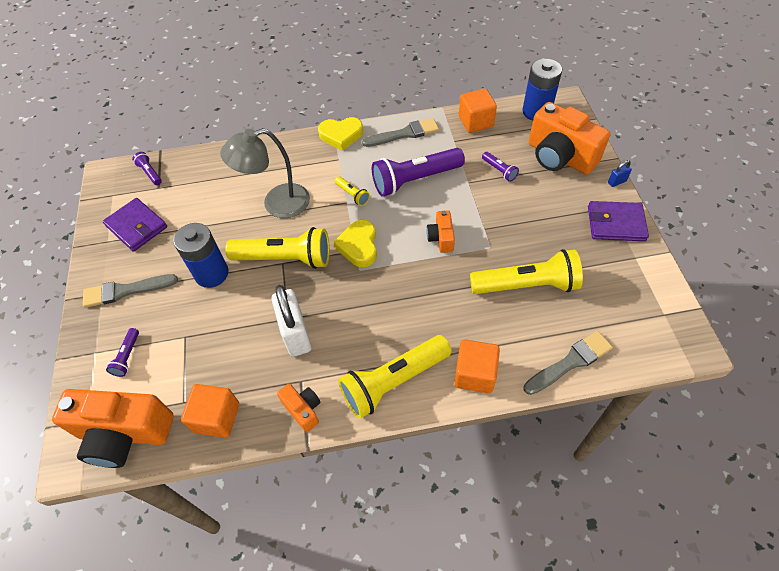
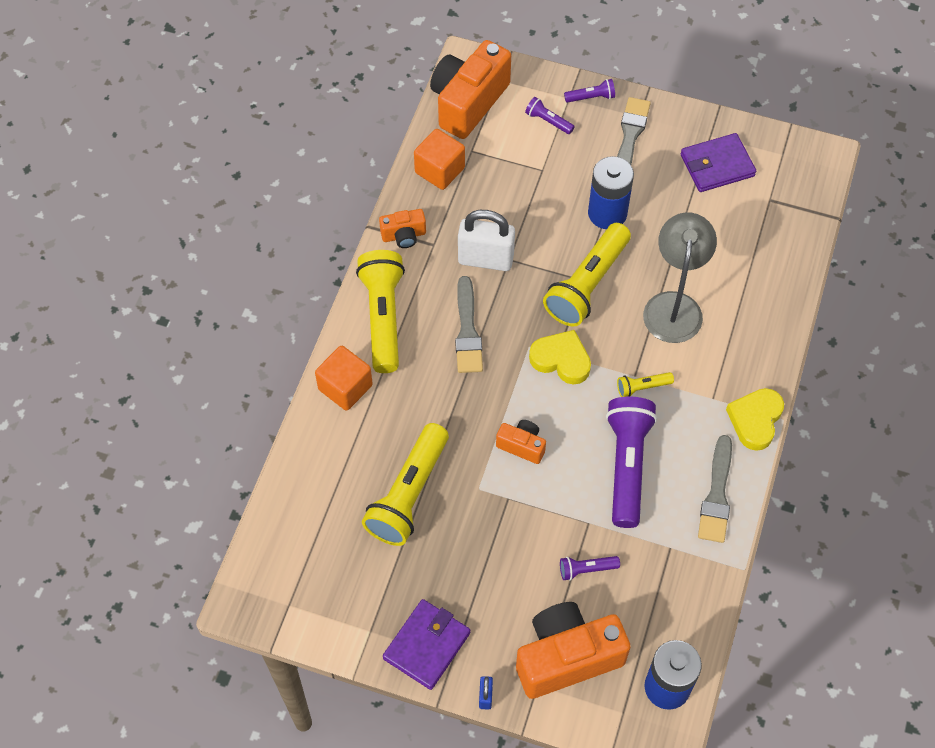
camera: 115 degrees right, 5 degrees up
(150, 173) = (800, 198): purple flashlight -> purple flashlight (591, 97)
(476, 122) = (691, 595): orange cube -> none
(570, 362) = (301, 477): grey brush -> grey brush (467, 331)

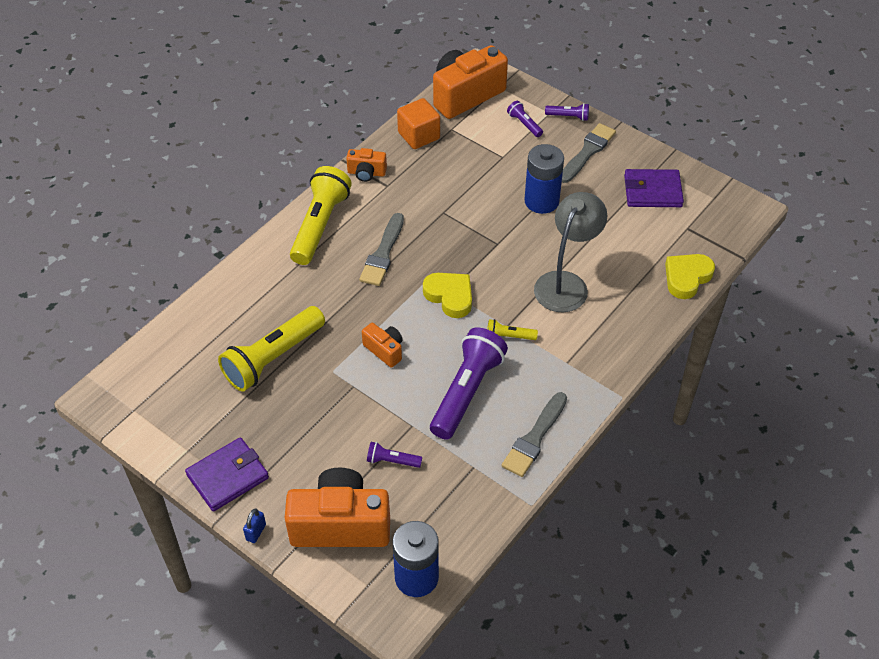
camera: 20 degrees right, 10 degrees down
(345, 387) = (263, 266): orange cube -> none
(485, 259) = (424, 207): white padlock -> none
(587, 285) = (499, 248): yellow flashlight -> none
(755, 420) = (596, 390): yellow heart -> yellow heart (687, 277)

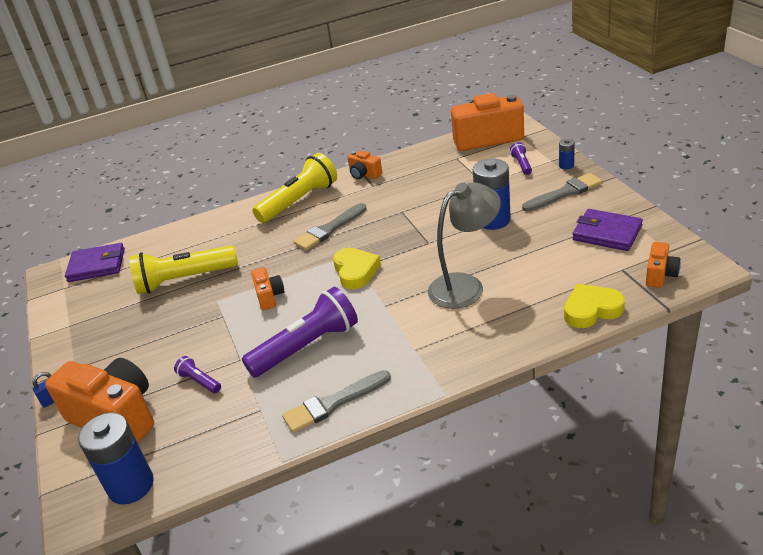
camera: 35 degrees right, 15 degrees down
(228, 476) = (75, 352): purple wallet -> purple wallet (97, 265)
(419, 135) = (426, 158): orange cube -> none
(509, 336) = (380, 314): yellow flashlight -> none
(568, 117) = (566, 165): purple flashlight -> blue battery
(720, 226) = (660, 275): none -> orange camera

